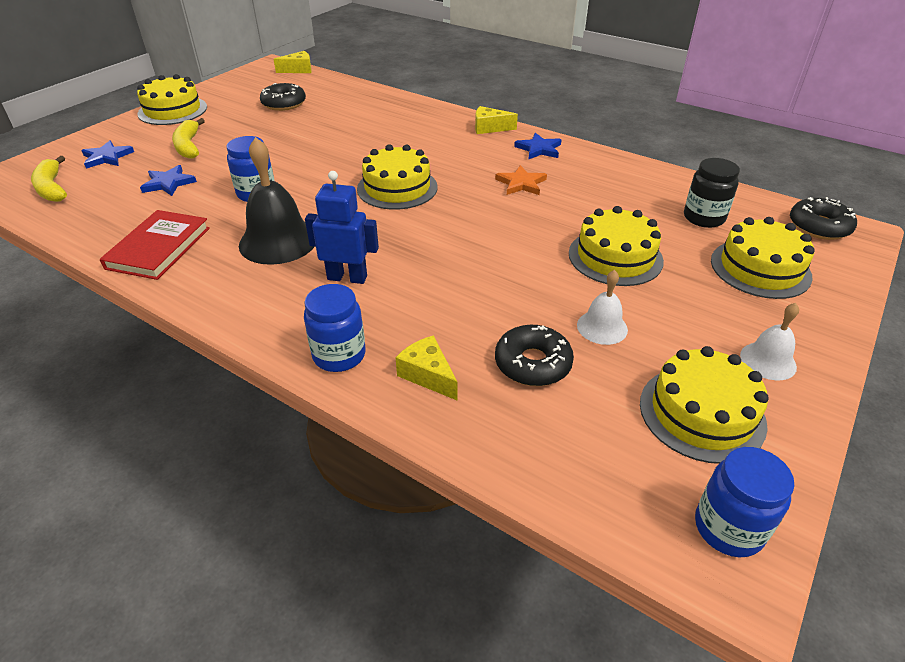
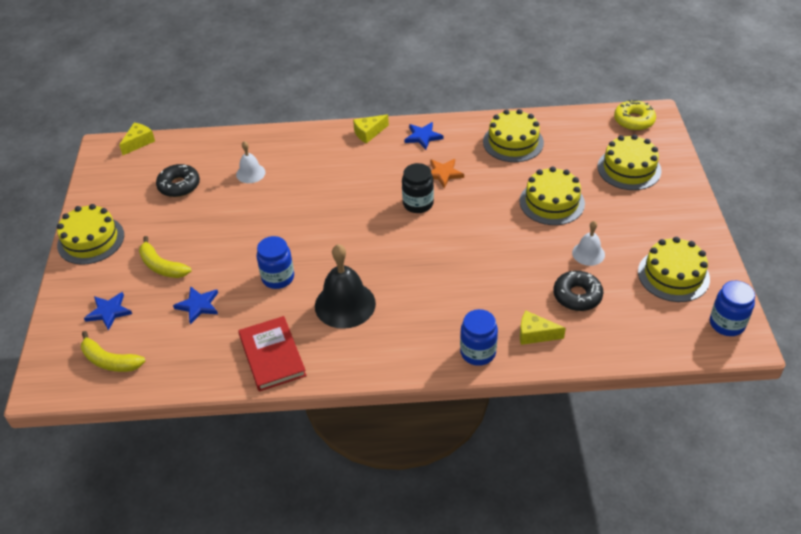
camera: 35 degrees left, 5 degrees up
(347, 277) = (421, 304): blue robot -> none
(397, 188) = (368, 220): yellow cake -> yellow cake (513, 142)
(703, 218) = (571, 146): black jar -> black jar (418, 204)
(768, 361) = (677, 228): white bell -> white bell (250, 173)
(819, 226) = (634, 121): black donut -> yellow donut

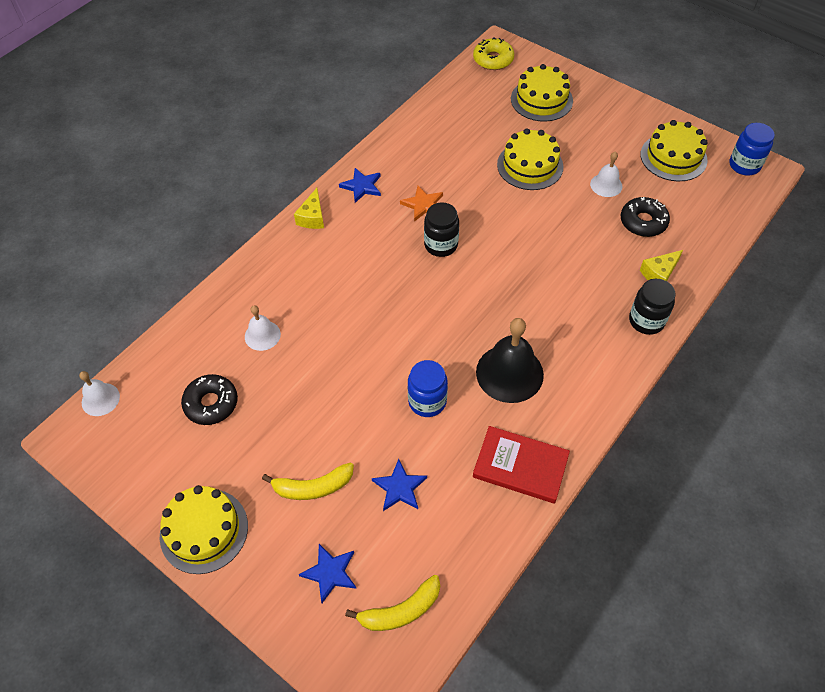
camera: 50 degrees left, 10 degrees up
(139, 142) = (100, 399): yellow cheese -> white bell
(478, 352) = (646, 321): blue jar -> black jar
(513, 142) = (436, 139): yellow cake -> none

